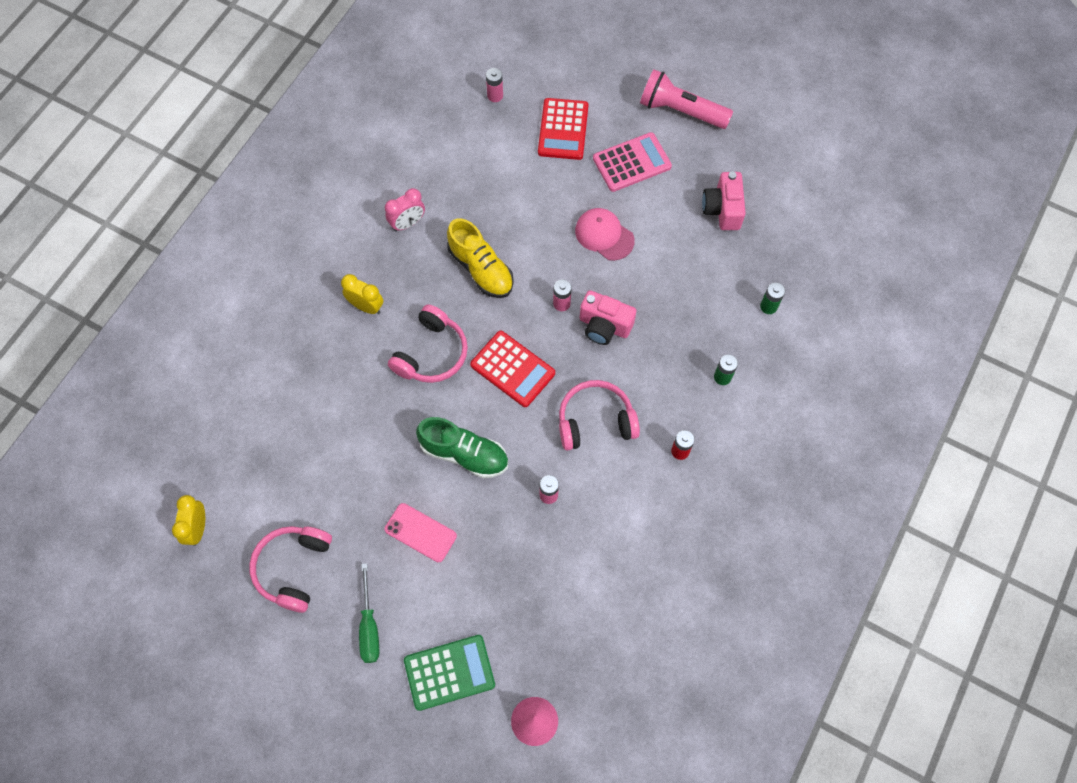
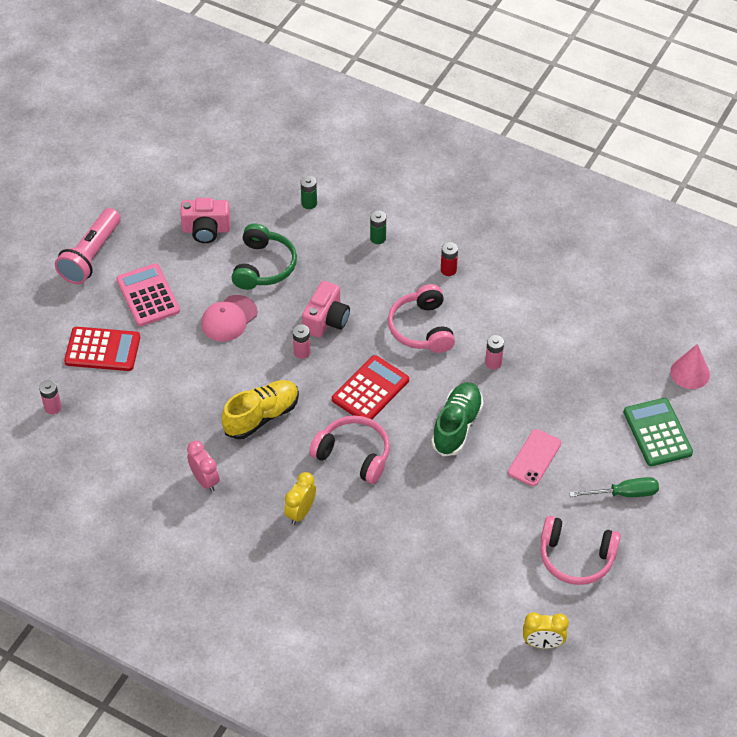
camera: 90 degrees left, 15 degrees down
(675, 265) = (263, 266): none -> green headphones

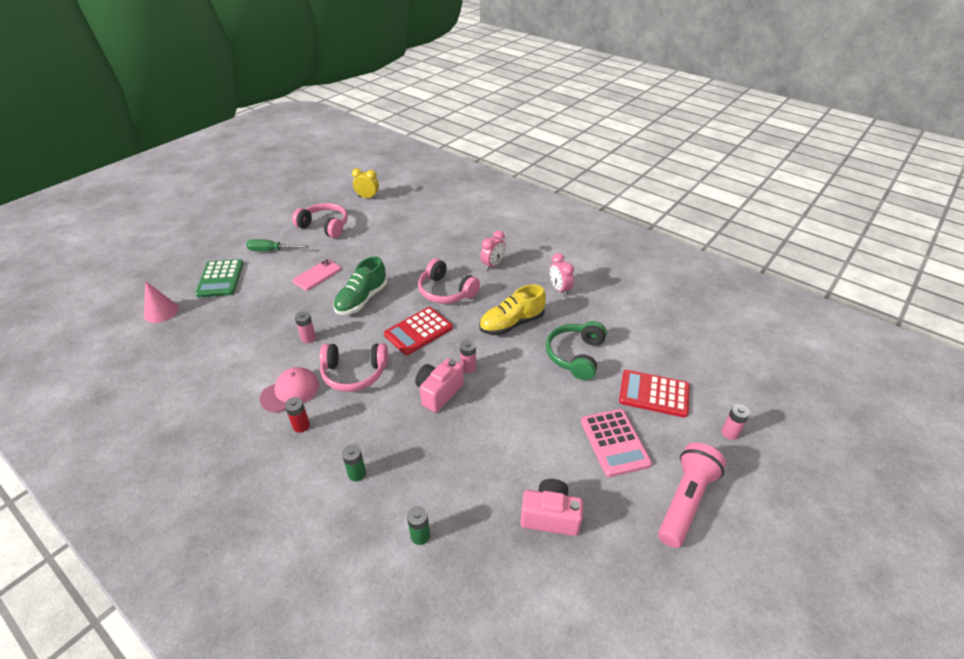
camera: 170 degrees left, 10 degrees down
(53, 407) = (689, 351): pink battery -> pink battery (730, 433)
(229, 318) = (532, 407): pink cap -> pink cap (290, 391)
(263, 266) = (489, 458): green headphones -> green headphones (575, 355)
(300, 512) = (493, 265): yellow clock -> pink clock
(422, 328) = (354, 373): pink headphones -> pink headphones turned 90 degrees clockwise

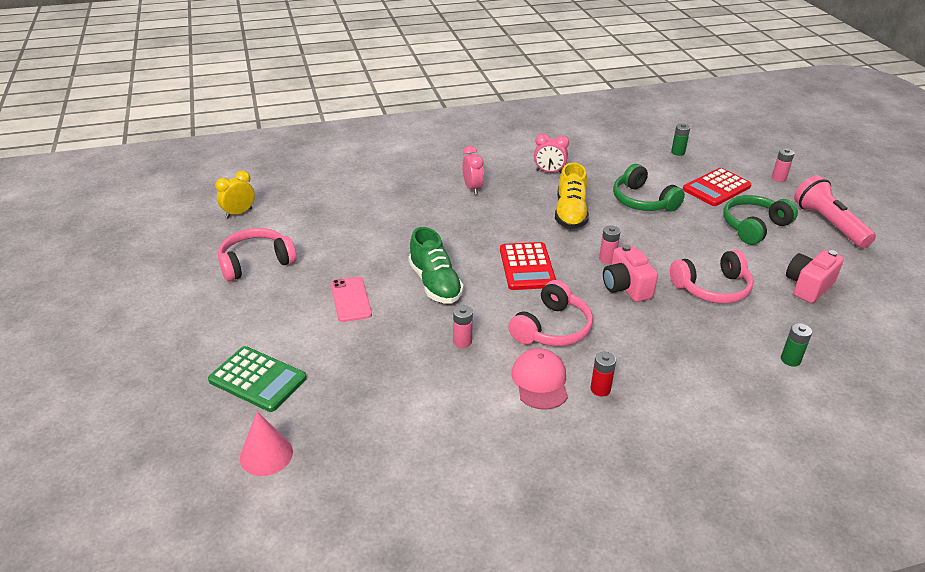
camera: 55 degrees left, 5 degrees down
(271, 251) = (251, 319): green screwdriver -> none
(357, 474) = (694, 372): green battery -> green battery (678, 152)
(446, 291) = (483, 229): pink headphones -> pink headphones (712, 288)
(614, 442) = (754, 227): pink calculator -> green headphones

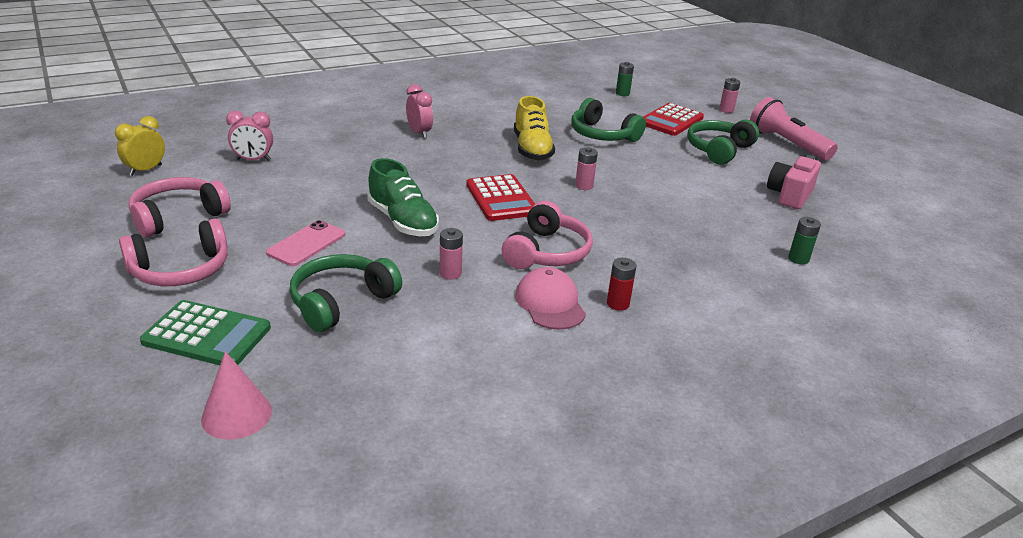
camera: 15 degrees left, 5 degrees down
(351, 299) = (306, 244): pink phone -> pink phone turned 60 degrees clockwise
(366, 360) = (341, 302): none -> green headphones
(549, 172) = (498, 115): pink clock -> pink clock (253, 160)
(626, 287) = (612, 209): pink camera -> none
(712, 288) = (699, 204): pink headphones -> pink headphones (181, 270)

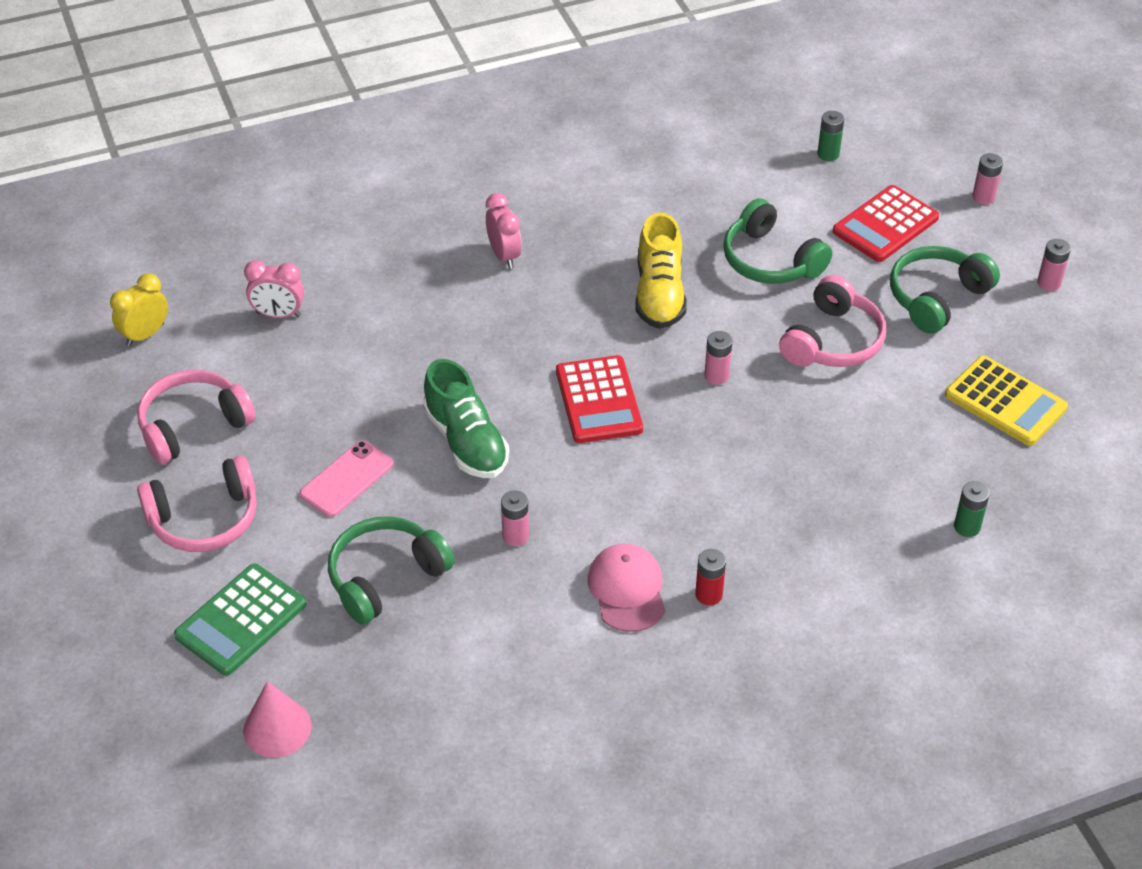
camera: 10 degrees right, 15 degrees up
(207, 335) = (241, 620): green calculator -> green calculator turned 105 degrees clockwise
(547, 252) = (640, 504): pink headphones -> pink headphones (833, 341)
(786, 144) = (1049, 283): pink flashlight -> pink battery
(789, 195) = (1005, 402): pink camera -> yellow calculator

